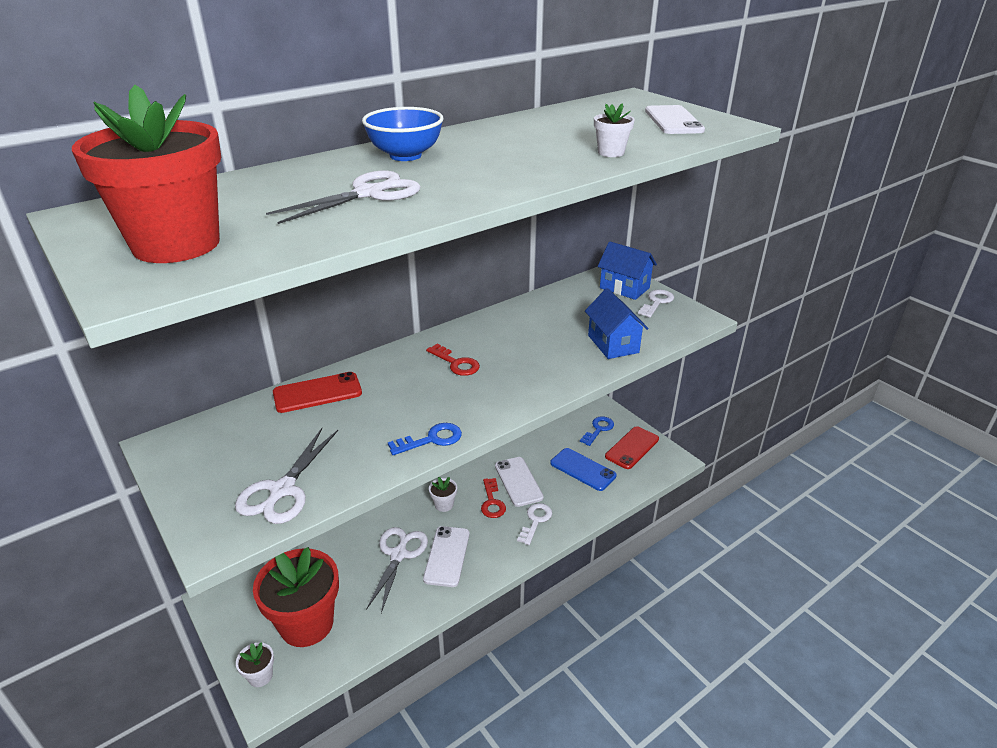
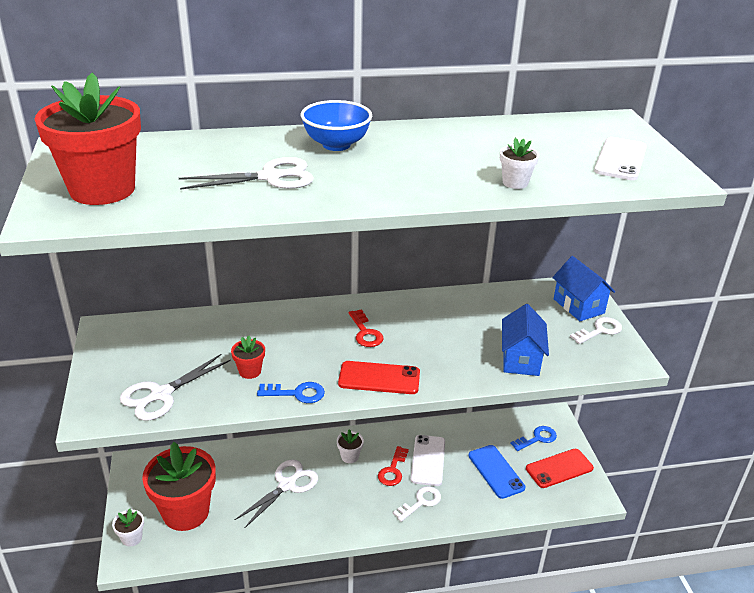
camera: 25 degrees right, 0 degrees up
(317, 393) = (238, 323): red phone -> red phone (379, 378)
(366, 435) = (250, 371): none -> red flower pot
(447, 556) = (325, 502): white phone -> none

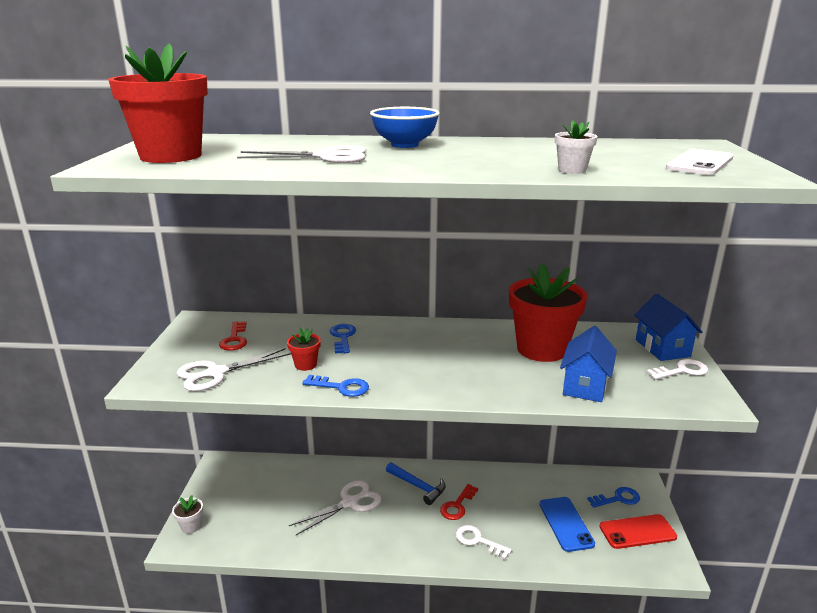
camera: 15 degrees right, 10 degrees down
(186, 512) = (248, 512): red flower pot -> red flower pot (541, 349)
(274, 331) = (343, 337): none -> blue key
(350, 456) = (418, 486): white flower pot -> blue hammer
(365, 332) = (430, 347): red key -> red key (234, 339)
(379, 378) = (428, 384): red phone -> none
(421, 502) = (478, 541): white key -> white key turned 120 degrees counterclockwise
(428, 460) = (496, 502): white phone -> none

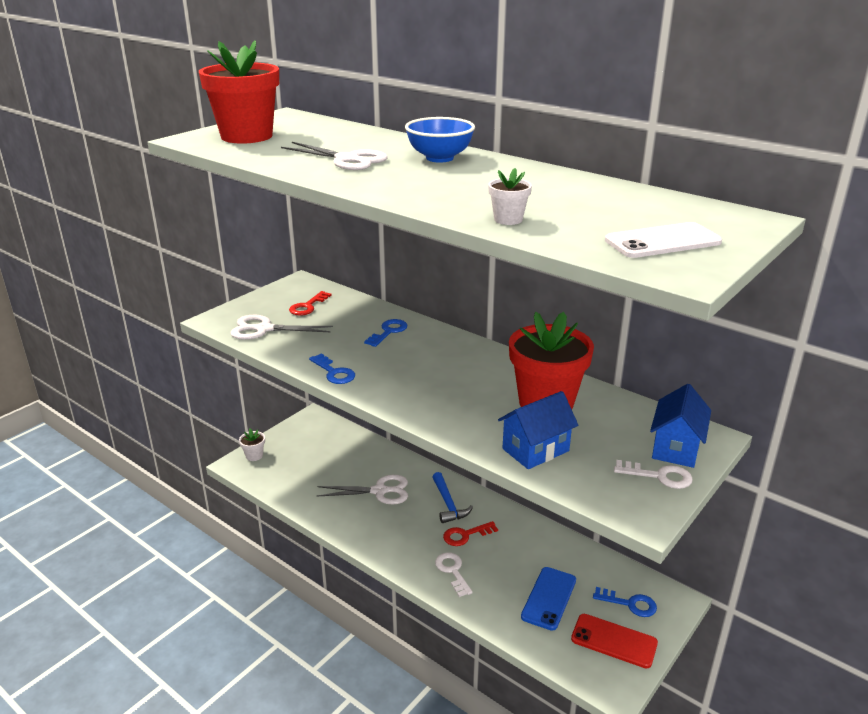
camera: 35 degrees right, 5 degrees up
(305, 365) = (331, 345): red flower pot -> none

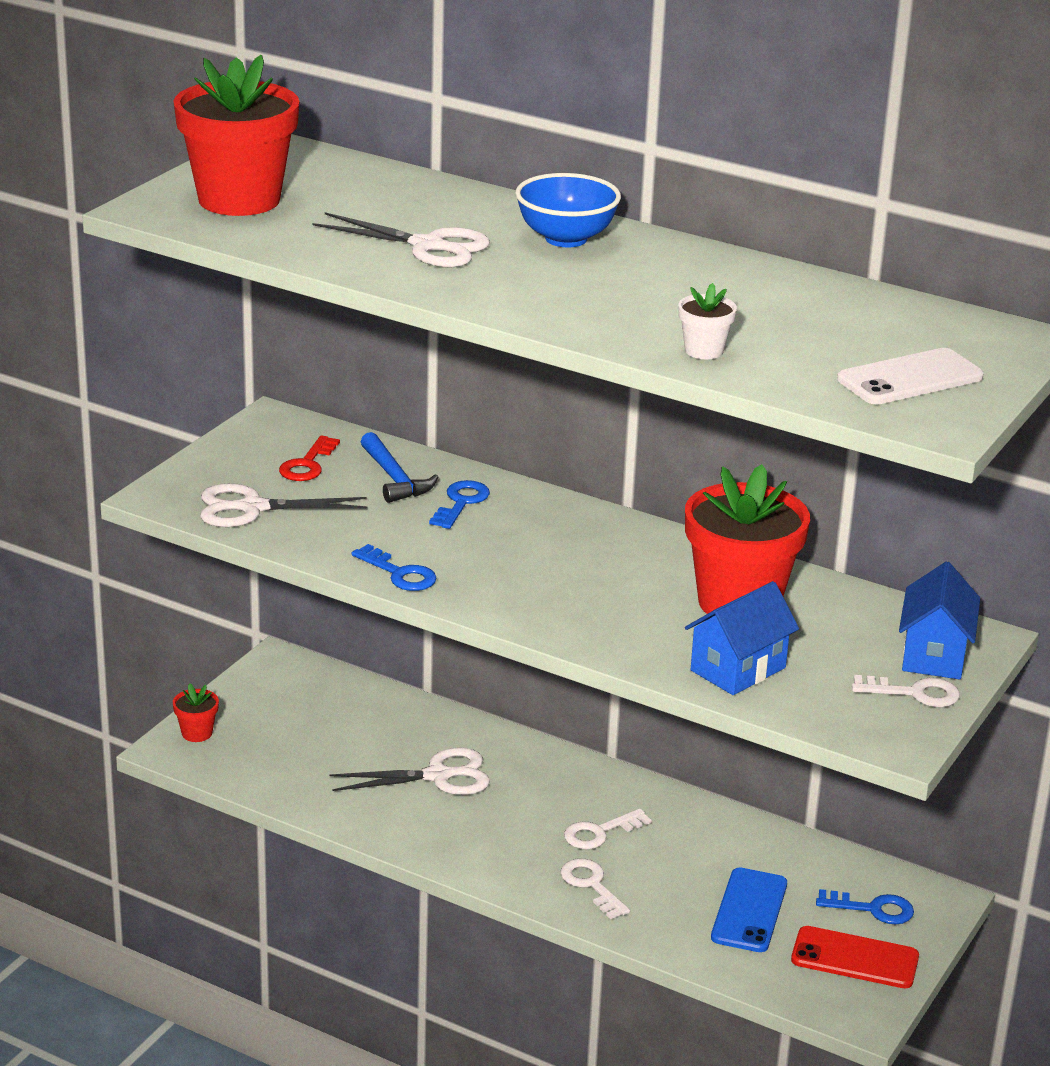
camera: 10 degrees left, 0 degrees up
(254, 456) = (197, 733): white flower pot -> red flower pot
(448, 504) = (560, 788): blue hammer -> blue hammer (395, 478)
(465, 535) = (600, 832): red key -> white key

